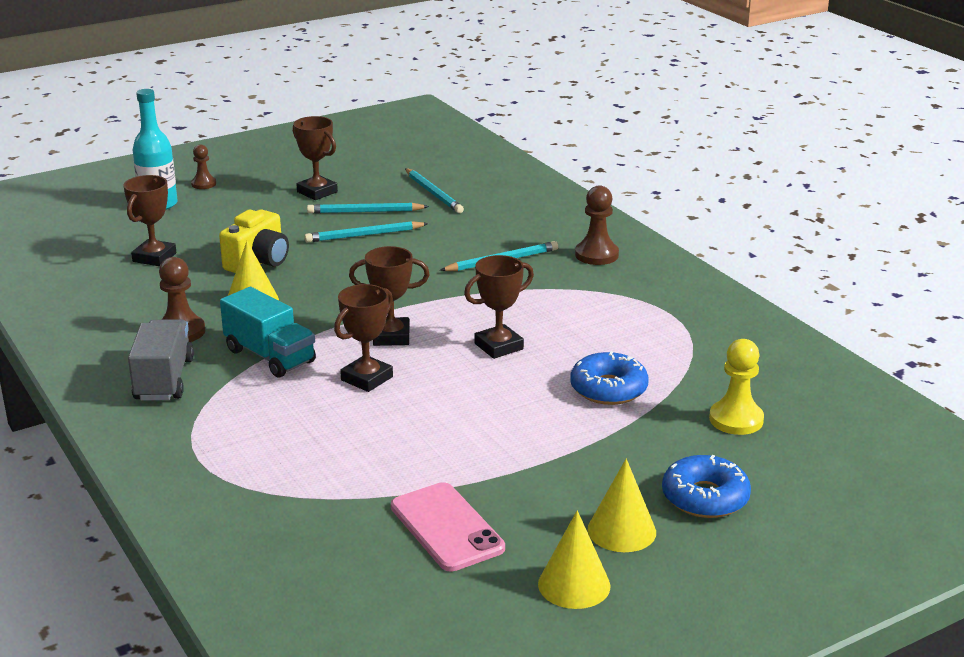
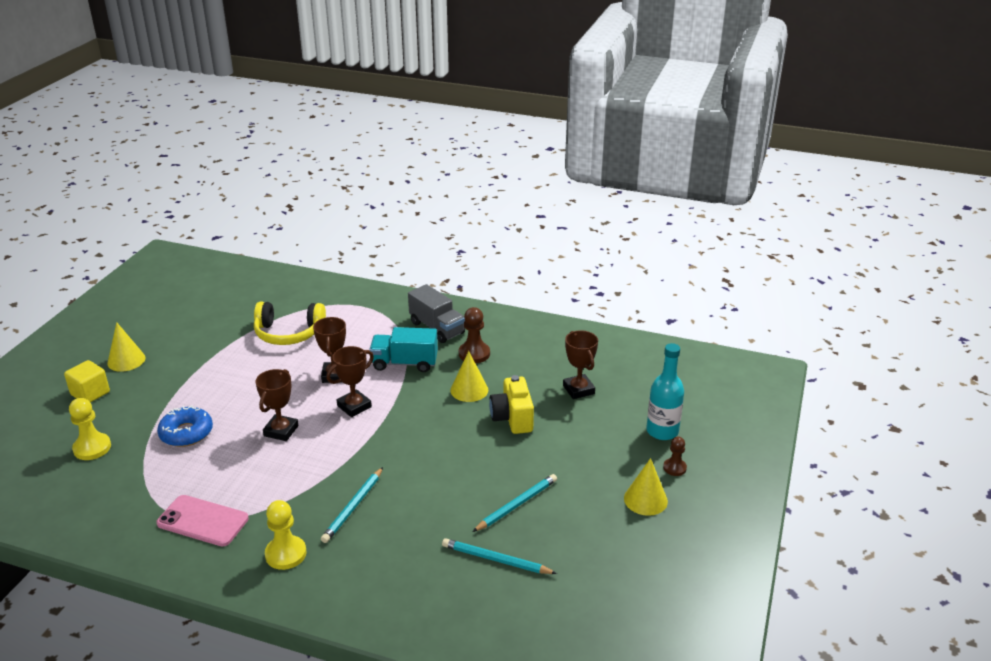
camera: 140 degrees right, 5 degrees up
(317, 192) = (584, 507): brown trophy -> none
(350, 463) = (288, 333): none -> yellow headphones
(364, 235) = (482, 479): turquoise pencil -> none
(446, 527) = (212, 328): pink phone -> pink phone (203, 521)
(574, 585) = (134, 331): yellow cone -> yellow cone (645, 499)
(596, 255) = (286, 554): brown pawn -> yellow pawn
(705, 497) = (90, 393): blue donut -> yellow cube

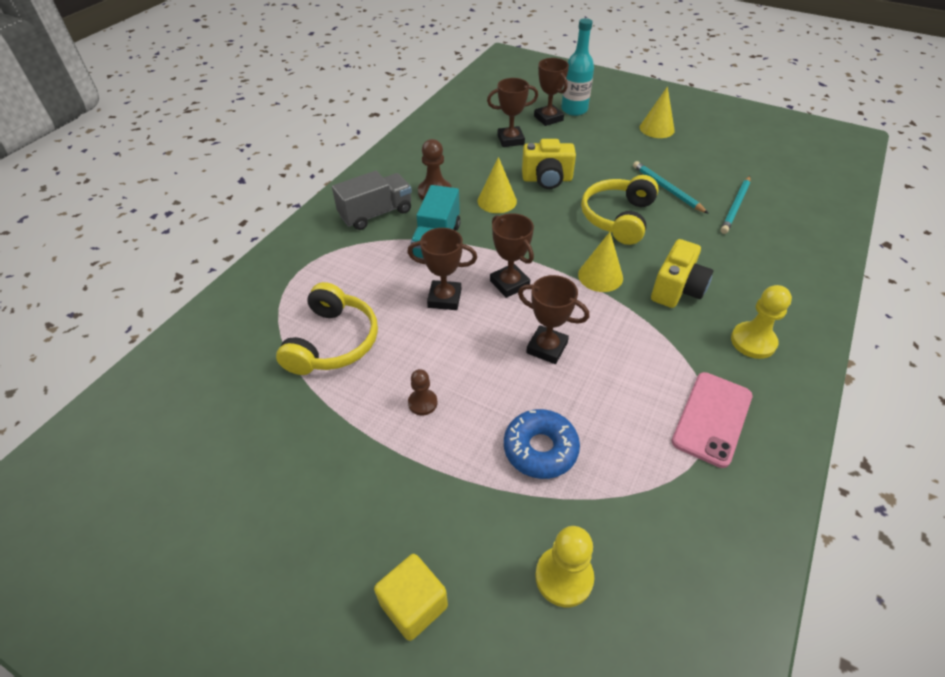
camera: 80 degrees left, 15 degrees up
(126, 360) = (329, 556): yellow cone -> yellow cone (600, 276)
(353, 507) = (677, 289): turquoise pencil -> yellow camera
(457, 468) = (617, 218): none -> yellow headphones
(634, 413) = (548, 118): none -> brown trophy
(674, 468) = (619, 111): brown pawn -> brown pawn (422, 403)

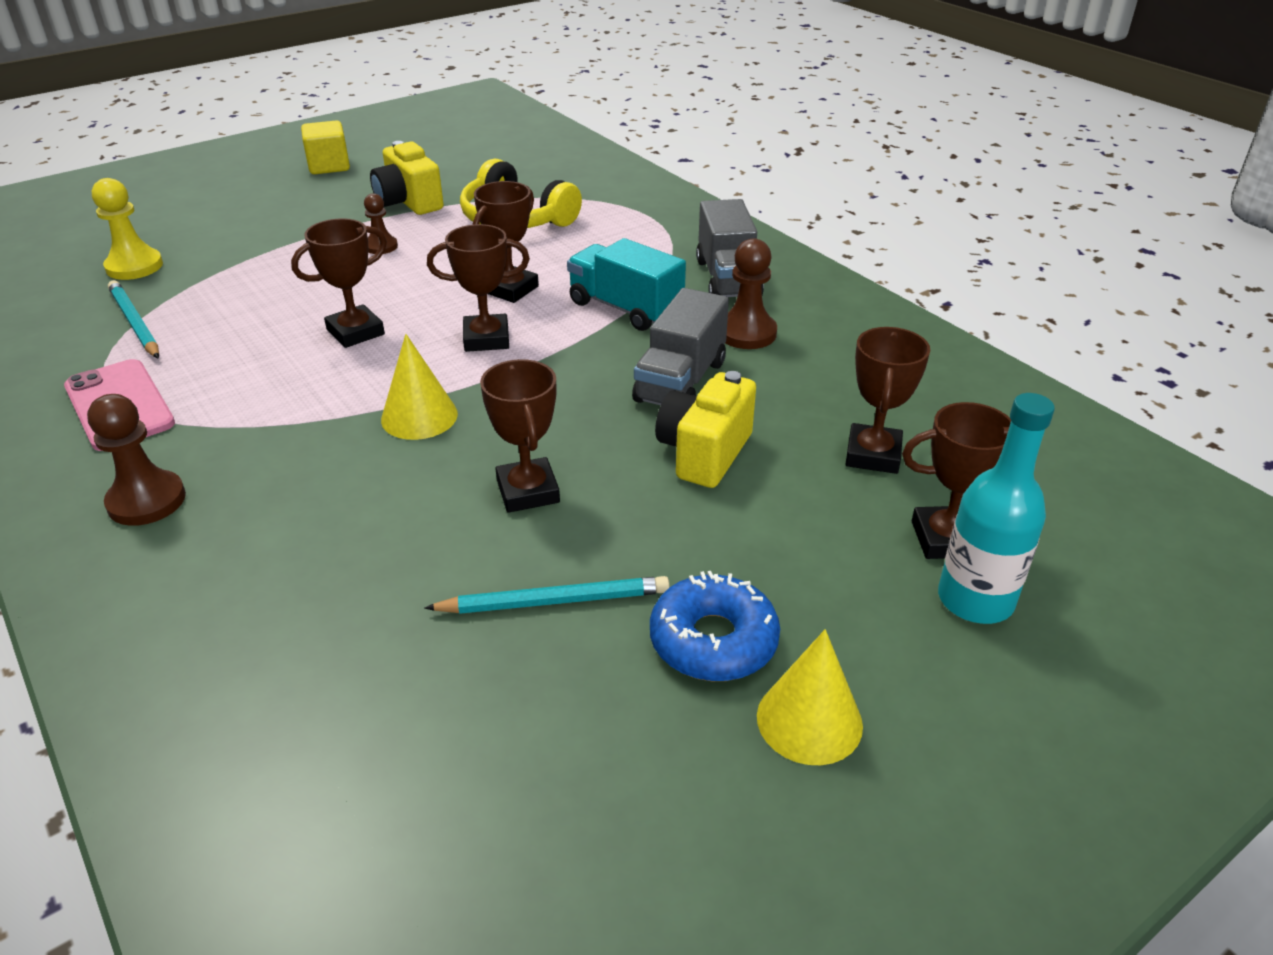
camera: 115 degrees right, 10 degrees down
(414, 605) = (215, 208): yellow cube -> yellow cube (329, 166)
(497, 201) = (680, 381): yellow cone -> grey truck
(540, 449) = (248, 290): blue donut -> blue donut (713, 640)
(617, 218) = (528, 491): yellow headphones -> brown trophy
(677, 289) = (313, 477): yellow camera -> yellow camera (409, 202)
(735, 206) = (411, 681): turquoise pencil -> turquoise pencil (135, 323)
(753, 341) = (146, 501): yellow pawn -> brown pawn

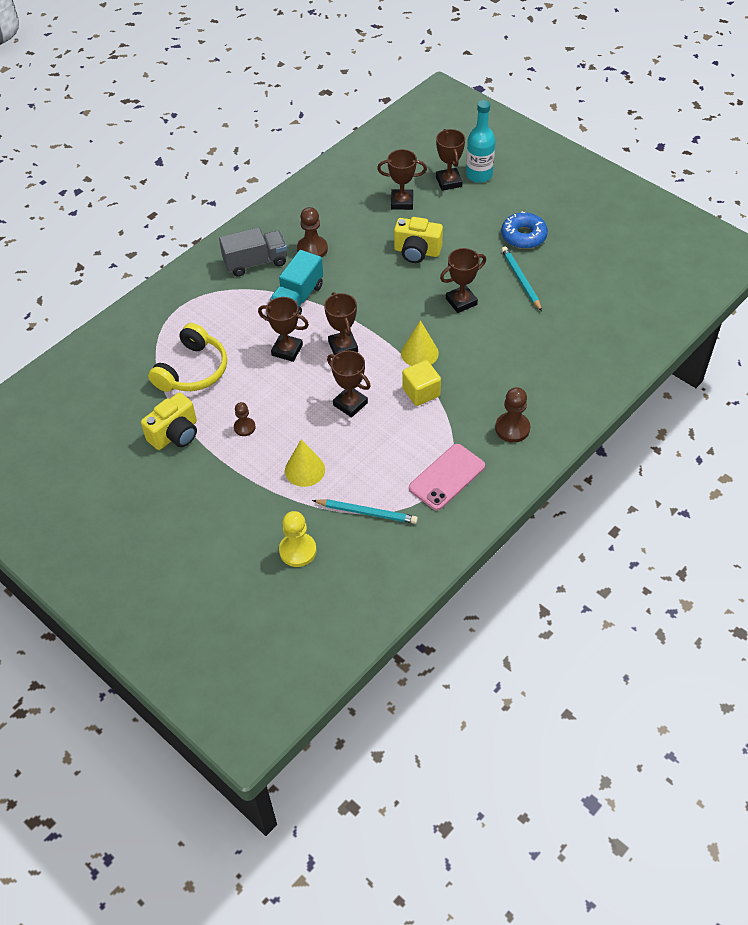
camera: 100 degrees left, 15 degrees up
(135, 323) = (366, 513): turquoise pencil -> turquoise pencil turned 120 degrees counterclockwise
(329, 166) = (115, 505): yellow cube -> yellow cube (421, 392)
(680, 381) = (363, 267): grey truck -> none
(809, 720) = (548, 211): yellow cone -> yellow cone (305, 470)

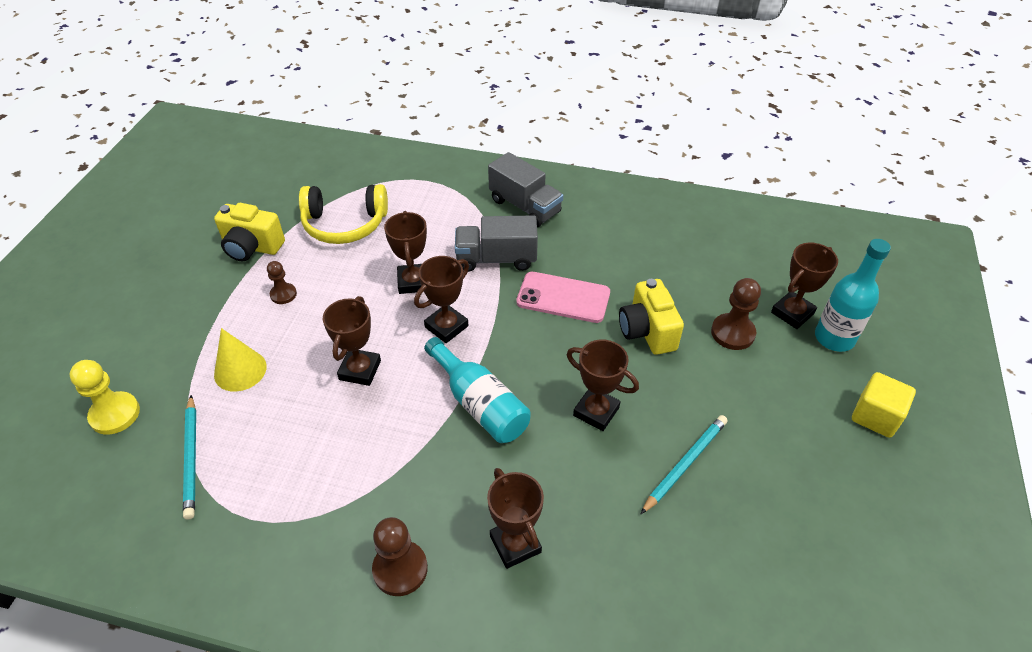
camera: 60 degrees right, 5 degrees down
(298, 298) = (496, 259): turquoise truck -> grey truck
(312, 249) = (578, 240): brown pawn -> brown pawn (732, 333)
(402, 202) = (717, 284): brown trophy -> brown trophy (515, 544)
(419, 353) = (479, 404): yellow cone -> turquoise bottle
(421, 392) = (414, 433): yellow cube -> yellow cube (875, 416)
(447, 477) = (279, 523): pink phone -> pink phone (563, 298)
(523, 236) = (769, 433): blue donut -> none

